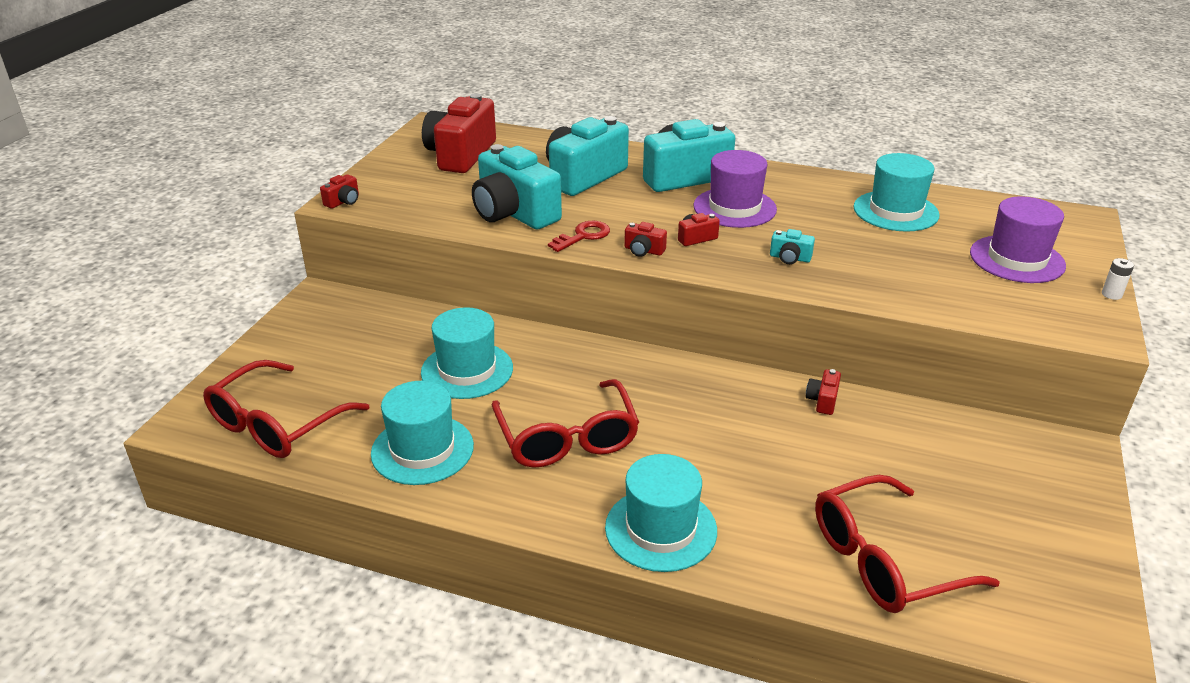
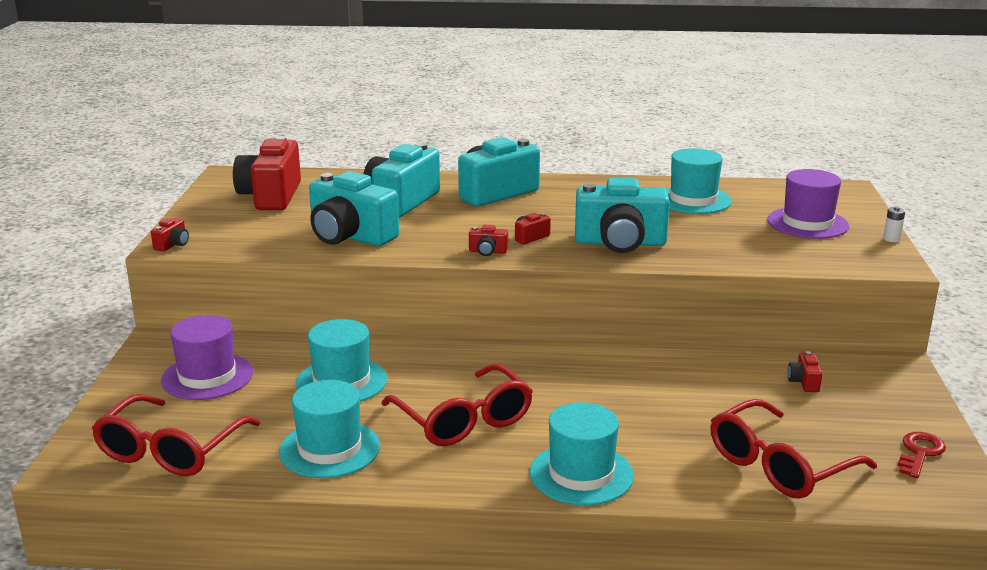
camera: 15 degrees left, 10 degrees down
(583, 236) = (426, 247): red key -> red key (919, 453)
(734, 208) = (553, 211): purple hat -> purple hat (207, 376)
(790, 258) = (620, 243): turquoise camera -> turquoise camera, size x2.43
(822, 400) = (678, 360): red camera -> red camera (804, 382)

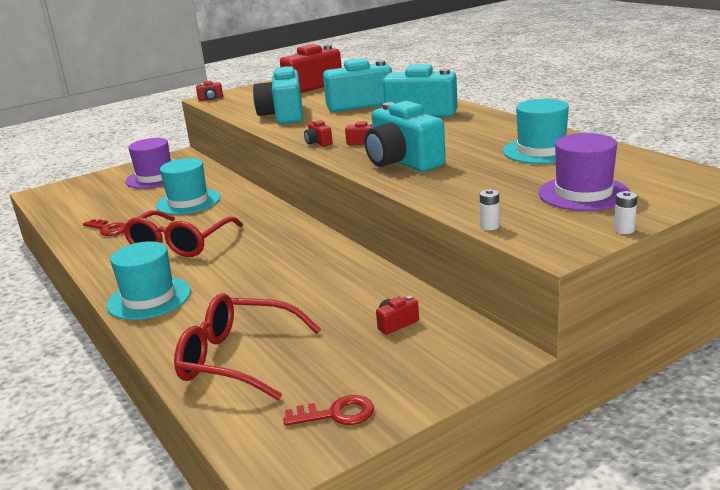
camera: 55 degrees right, 0 degrees up
(170, 451) = (71, 202): red glasses -> none
(329, 449) = (108, 229): turquoise hat -> red key
(822, 267) = (489, 226): none -> white battery

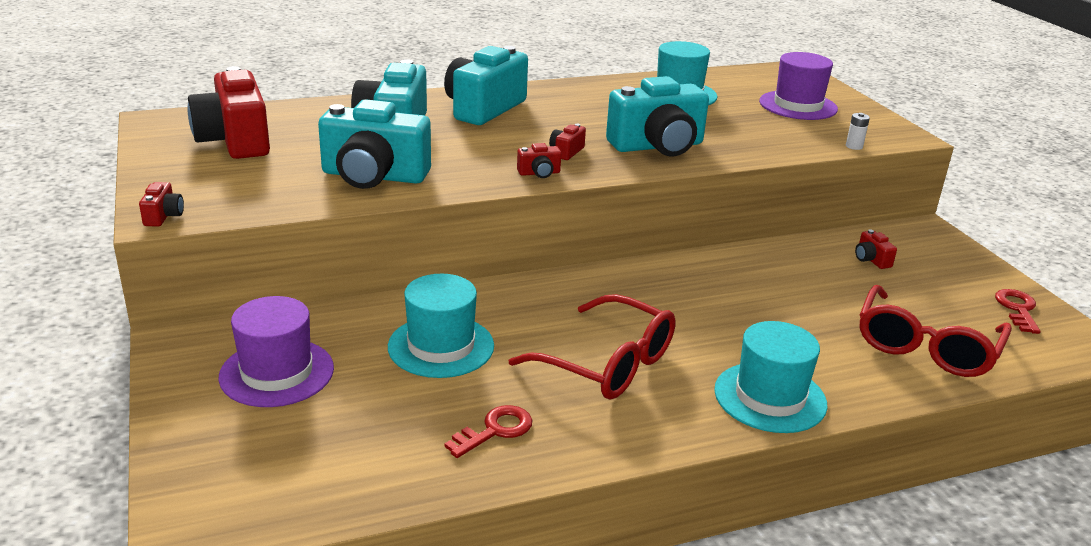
camera: 80 degrees left, 5 degrees up
(624, 230) = (878, 112): white battery -> none

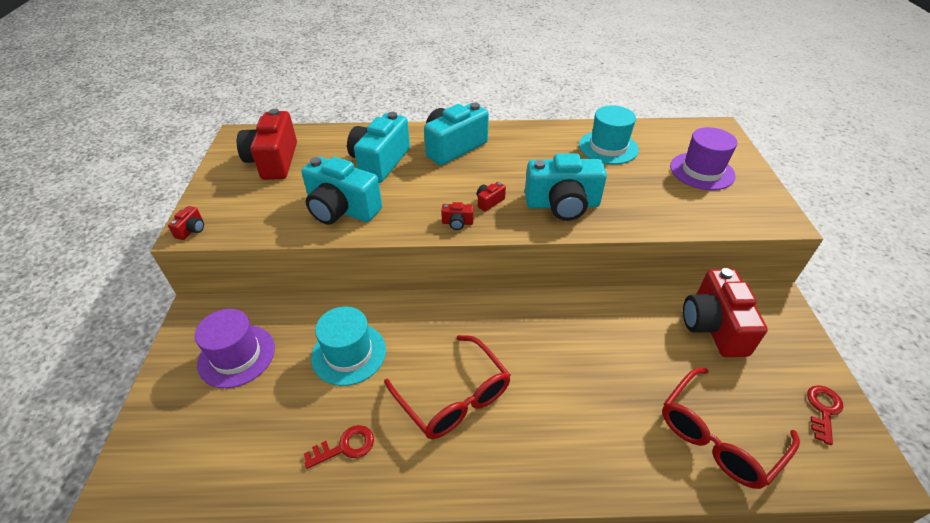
camera: 20 degrees right, 15 degrees up
(770, 397) = (560, 463): turquoise hat -> none
(854, 146) = (728, 227): white battery -> none
(871, 260) = (713, 326): red camera -> red camera, size x2.43

